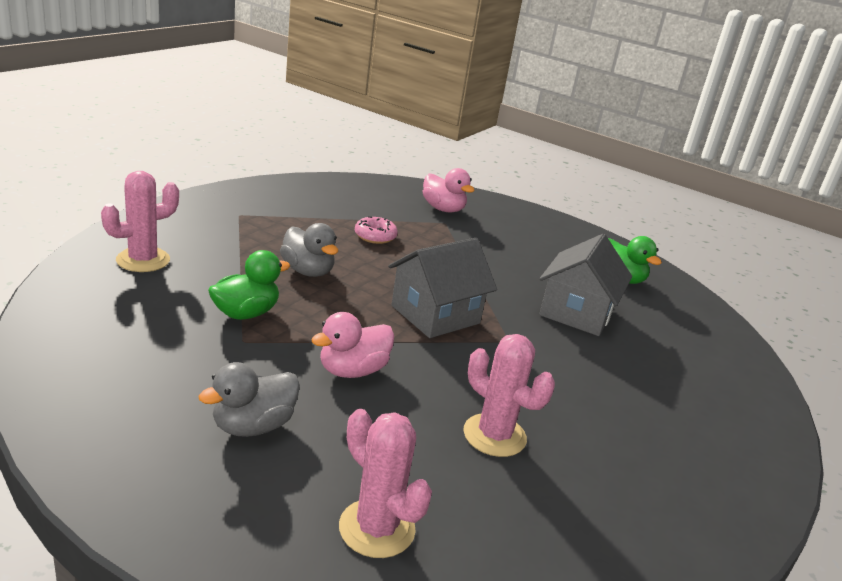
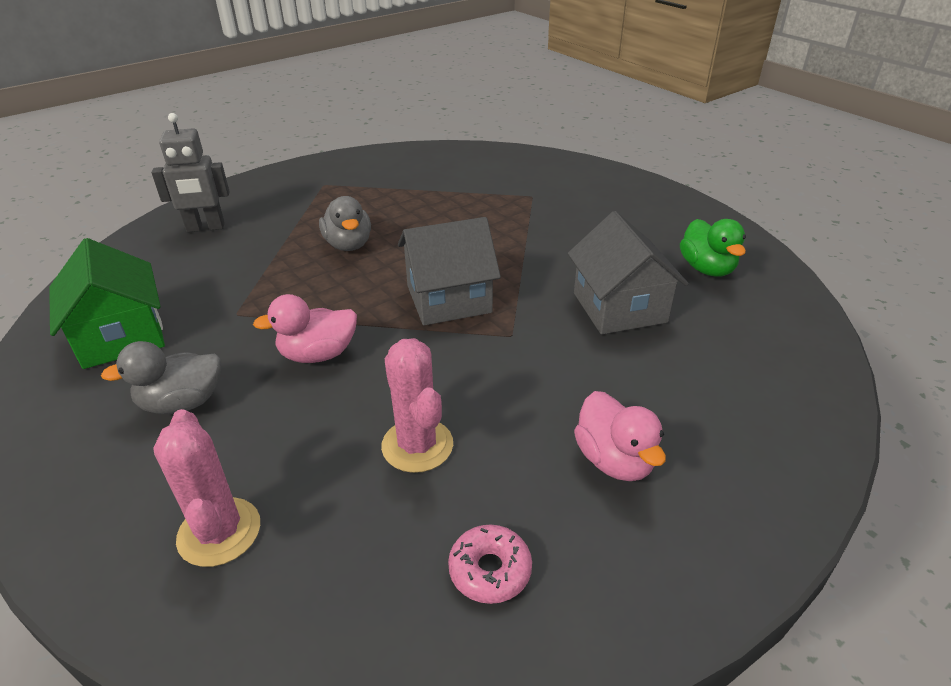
camera: 25 degrees right, 10 degrees up
(135, 371) = (121, 336): none -> green house
(143, 260) = (205, 228): pink cactus -> grey robot
(246, 313) = (258, 285): green duck -> none
(375, 236) = (444, 209): pink donut -> pink donut (490, 570)
(443, 209) = (541, 180): pink duck -> pink duck (614, 460)
(576, 312) = (619, 307): grey house -> grey house turned 60 degrees counterclockwise

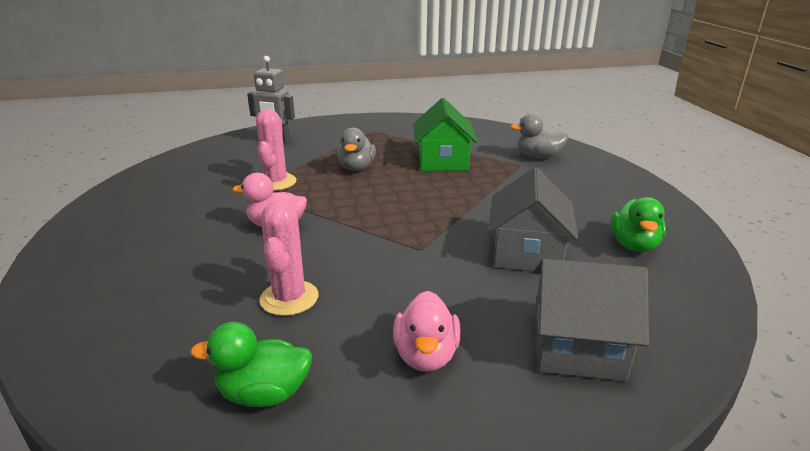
camera: 25 degrees right, 10 degrees down
(121, 336) = (175, 187): green house -> green house (442, 161)
(182, 403) = (173, 231): grey duck -> grey duck (538, 156)
(219, 532) = (124, 307): pink cactus -> pink cactus (276, 182)
(448, 299) = (395, 215): grey house -> grey house (577, 347)
(490, 570) = (264, 394): pink donut -> green duck

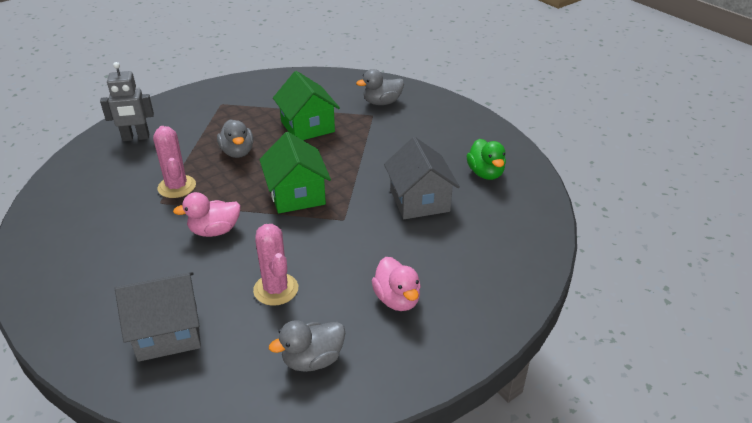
camera: 25 degrees left, 10 degrees up
(264, 394) = (313, 360): green duck -> grey duck
(386, 214) = (297, 195): none -> green house
(577, 347) = (483, 263): grey house -> grey house (168, 332)

